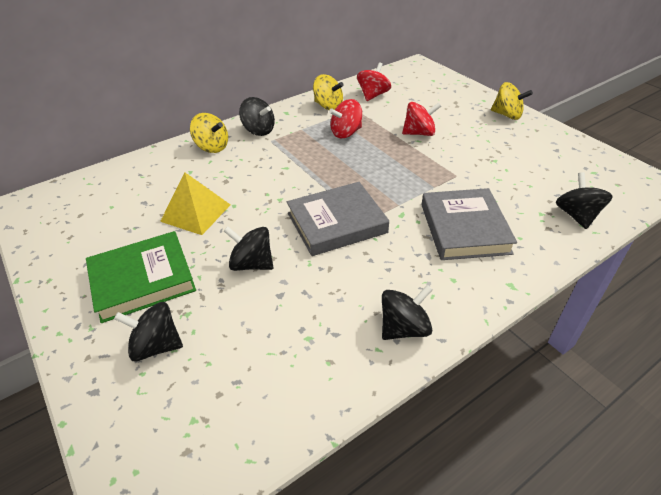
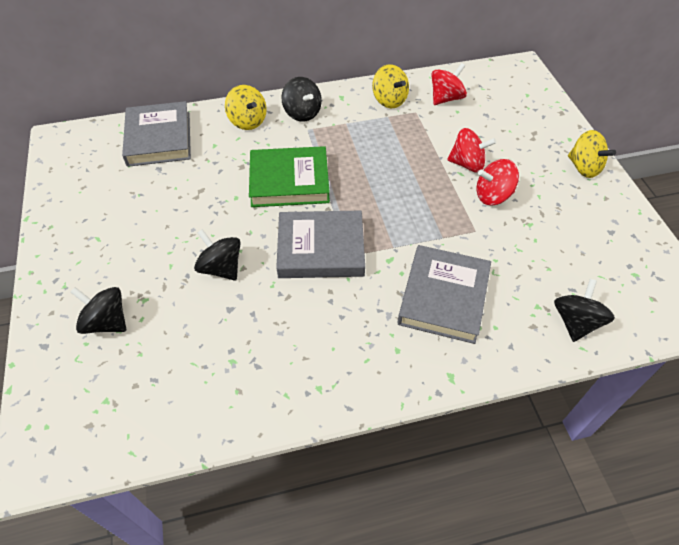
camera: 20 degrees right, 10 degrees up
(132, 179) = (159, 138): none -> grey book
(143, 280) = (123, 253): green book -> green book (289, 181)
(196, 212) = (198, 195): yellow pyramid -> none
(346, 133) = (389, 141): red spinning top -> red spinning top (493, 196)
(404, 328) = (321, 383): black spinning top -> none

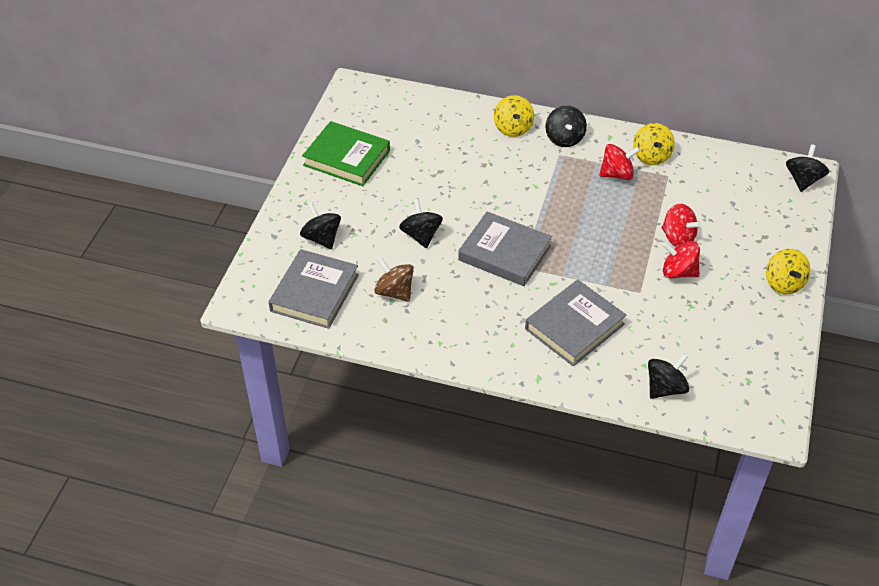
camera: 30 degrees right, 5 degrees down
(159, 138) = (431, 115): grey book -> grey book (314, 293)
(230, 349) = (394, 292): none -> brown spinning top
(289, 181) = (514, 192): green book -> green book (346, 158)
(446, 98) = (706, 174): red spinning top -> red spinning top (617, 174)
(523, 74) = (803, 180): none -> black spinning top

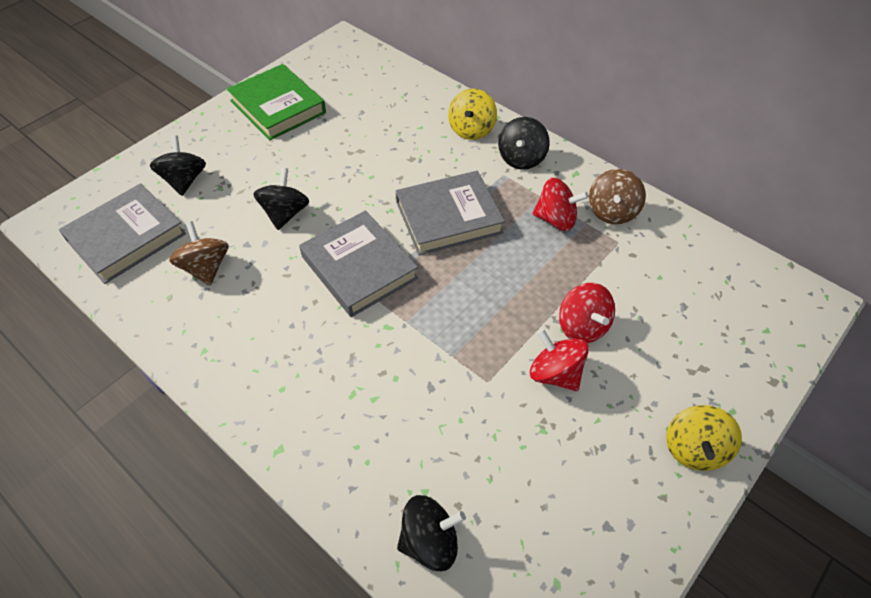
camera: 25 degrees right, 5 degrees up
(574, 326) = (373, 396): grey book -> grey book (448, 217)
(651, 156) = (612, 211): yellow spinning top -> brown spinning top
(803, 180) = (800, 309): black spinning top -> none

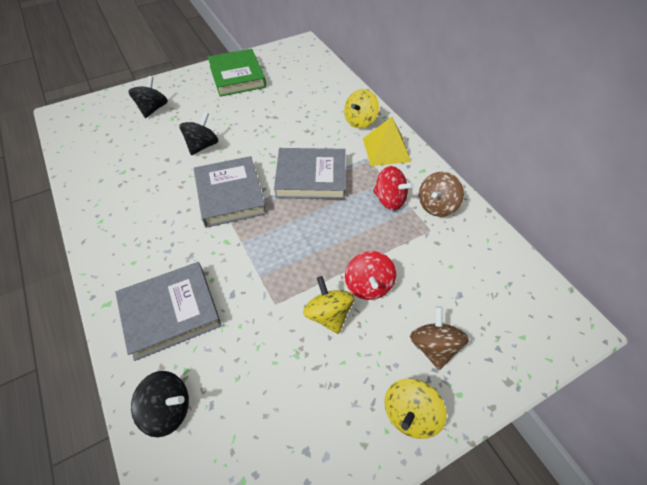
camera: 20 degrees right, 0 degrees up
(126, 237) = (98, 135): grey book -> grey book (170, 312)
(206, 268) = (133, 168): brown spinning top -> brown spinning top (434, 347)
(521, 158) = (386, 150): black spinning top -> yellow pyramid
(555, 374) = (328, 315): red spinning top -> yellow spinning top

